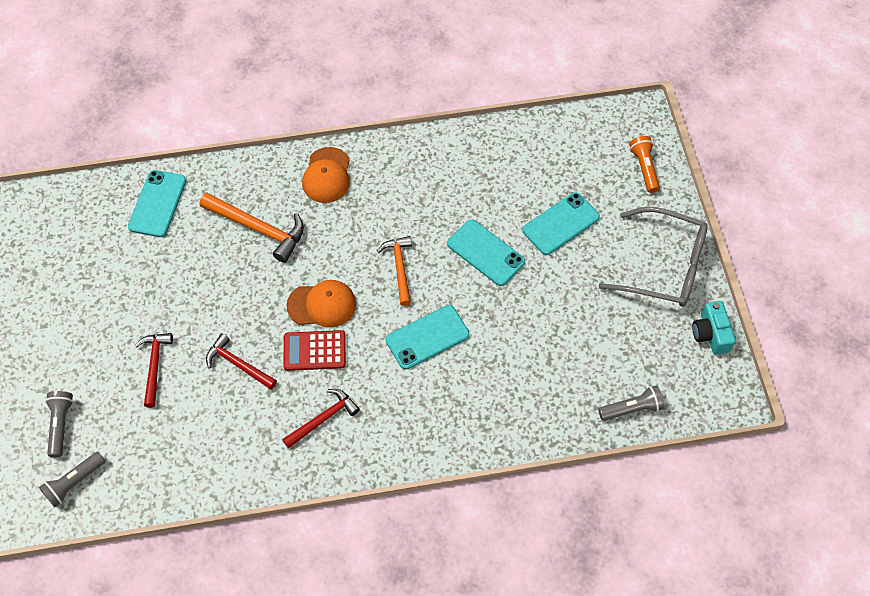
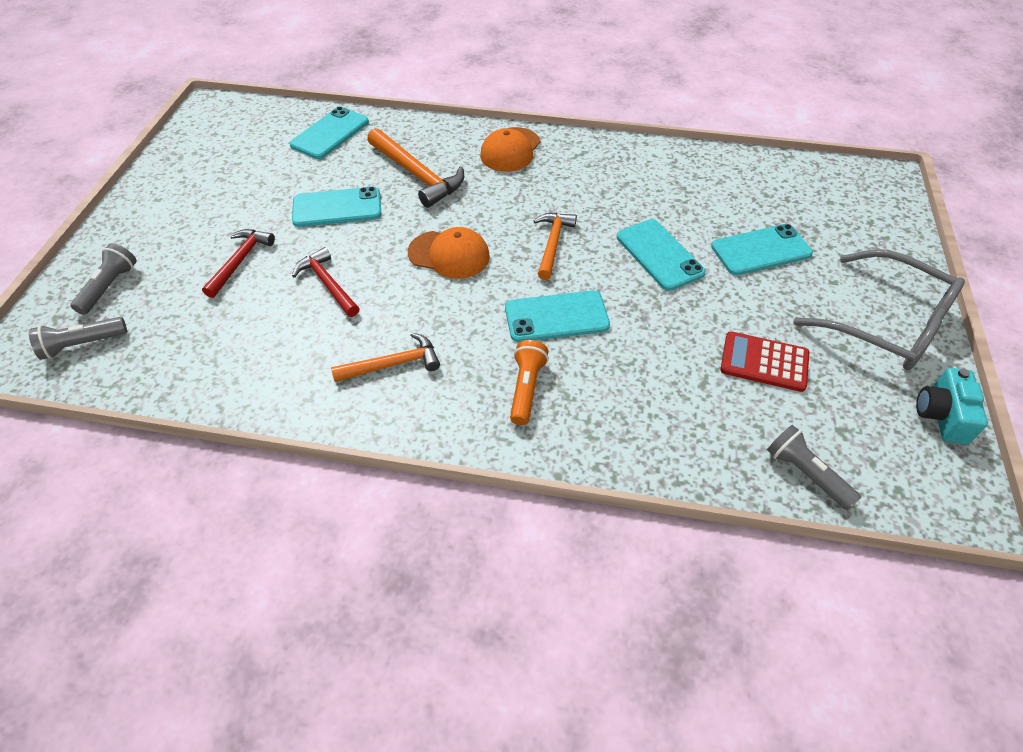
camera: 20 degrees right, 10 degrees down
(207, 286) = (337, 208): none -> turquoise phone
(314, 351) = (418, 294): red calculator -> red calculator (764, 362)
(323, 419) = (393, 364): red hammer -> orange hammer
(632, 409) = (806, 473): grey flashlight -> grey flashlight turned 135 degrees counterclockwise
(644, 168) = (880, 224): orange flashlight -> orange flashlight (526, 388)

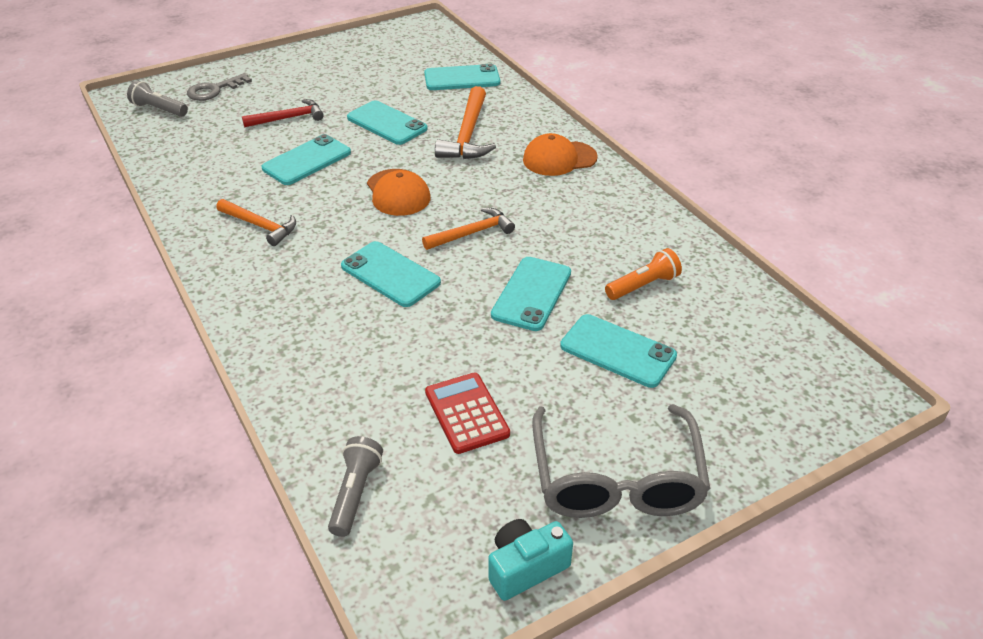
camera: 50 degrees right, 10 degrees down
(109, 287) = (214, 90): grey flashlight -> grey key
(328, 284) = (307, 160): red hammer -> turquoise phone
(526, 388) = (298, 296): orange flashlight -> orange flashlight (643, 286)

